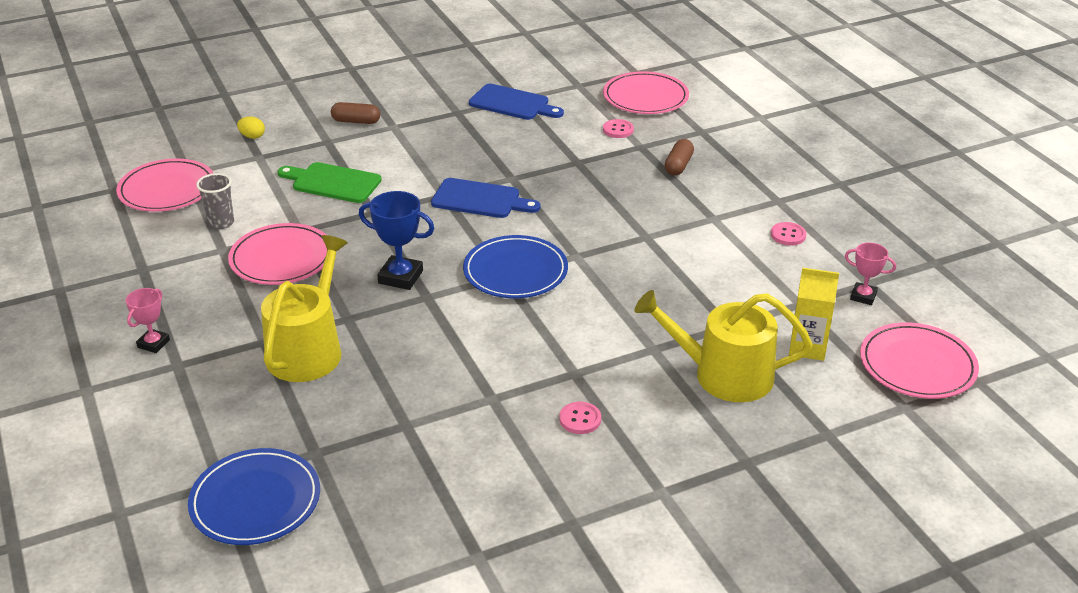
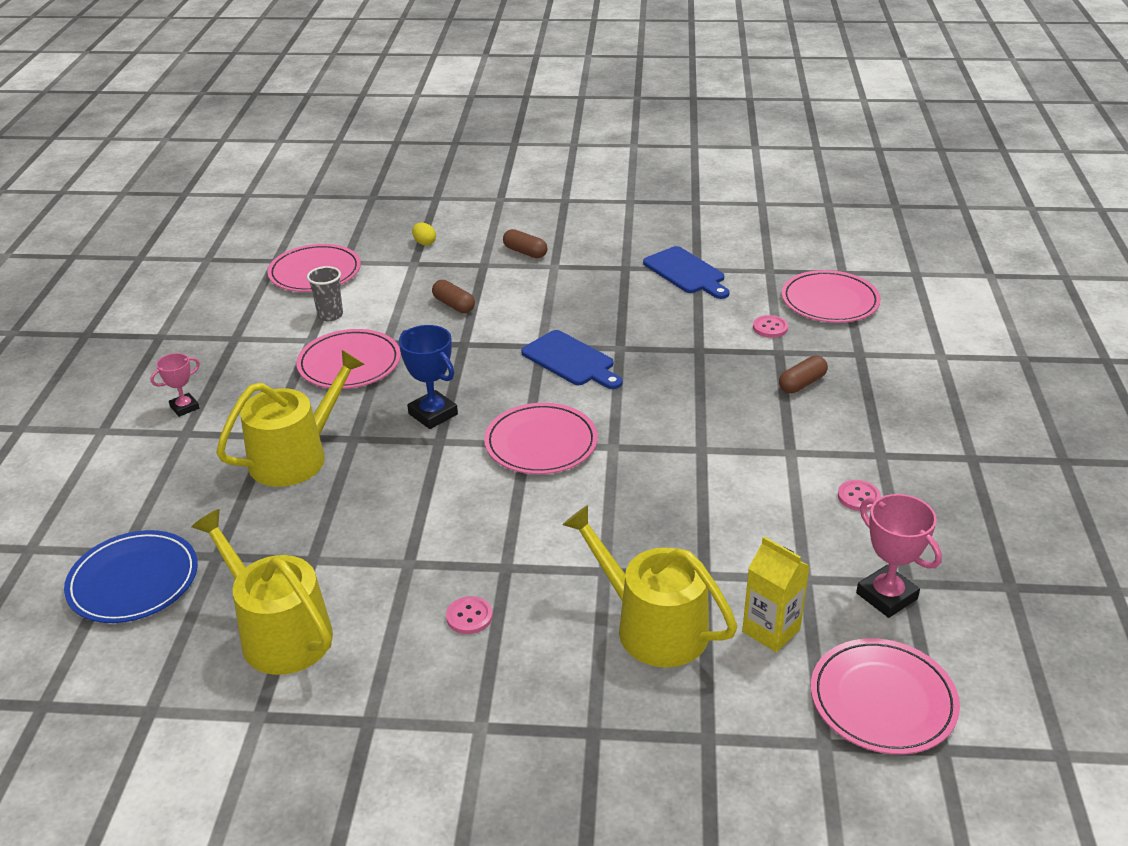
camera: 30 degrees right, 0 degrees up
(332, 183) = (454, 305): green cutting board -> brown capsule
(433, 490) = (279, 632): none -> yellow watering can
(515, 271) = (541, 443): blue plate -> pink plate
(863, 296) = (886, 596): pink trophy -> pink trophy, size x1.60

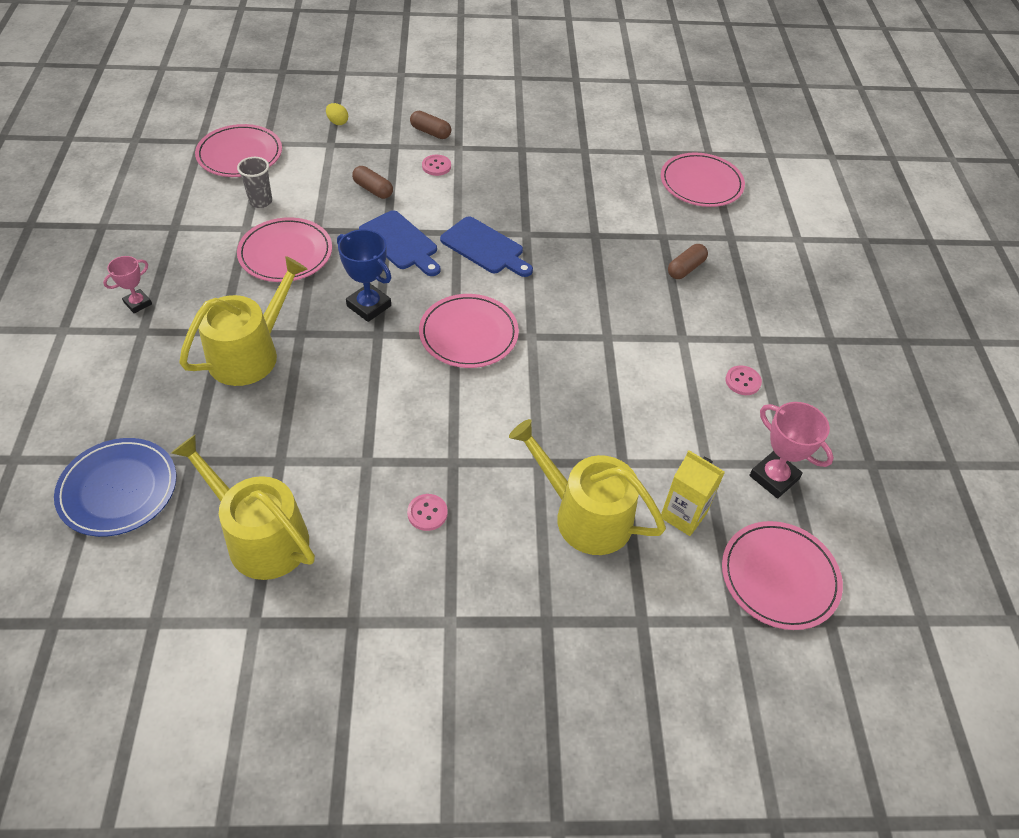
camera: 10 degrees left, 15 degrees up
(686, 272) = (575, 154): blue cutting board -> blue cutting board (401, 243)
(770, 328) = (653, 211): pink button -> pink button (436, 166)

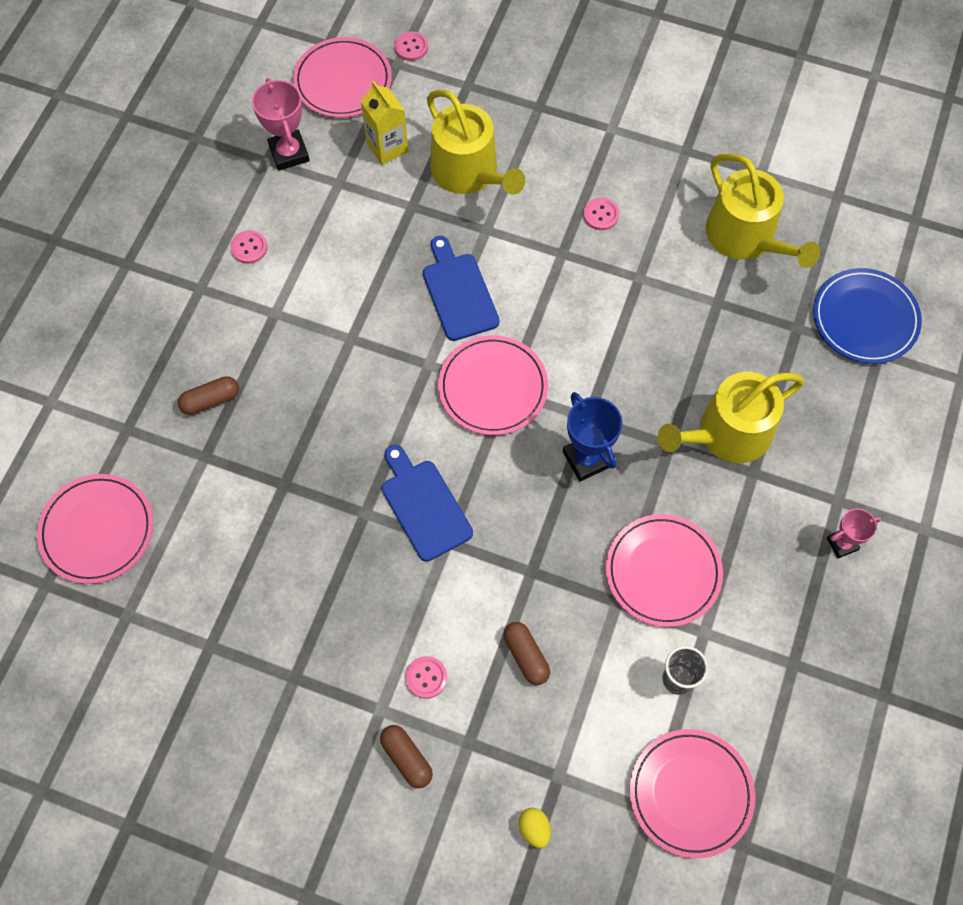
camera: 155 degrees left, 15 degrees up
(401, 243) = (521, 546): blue cutting board -> blue cutting board (458, 293)
(734, 650) = (411, 47): none -> pink button

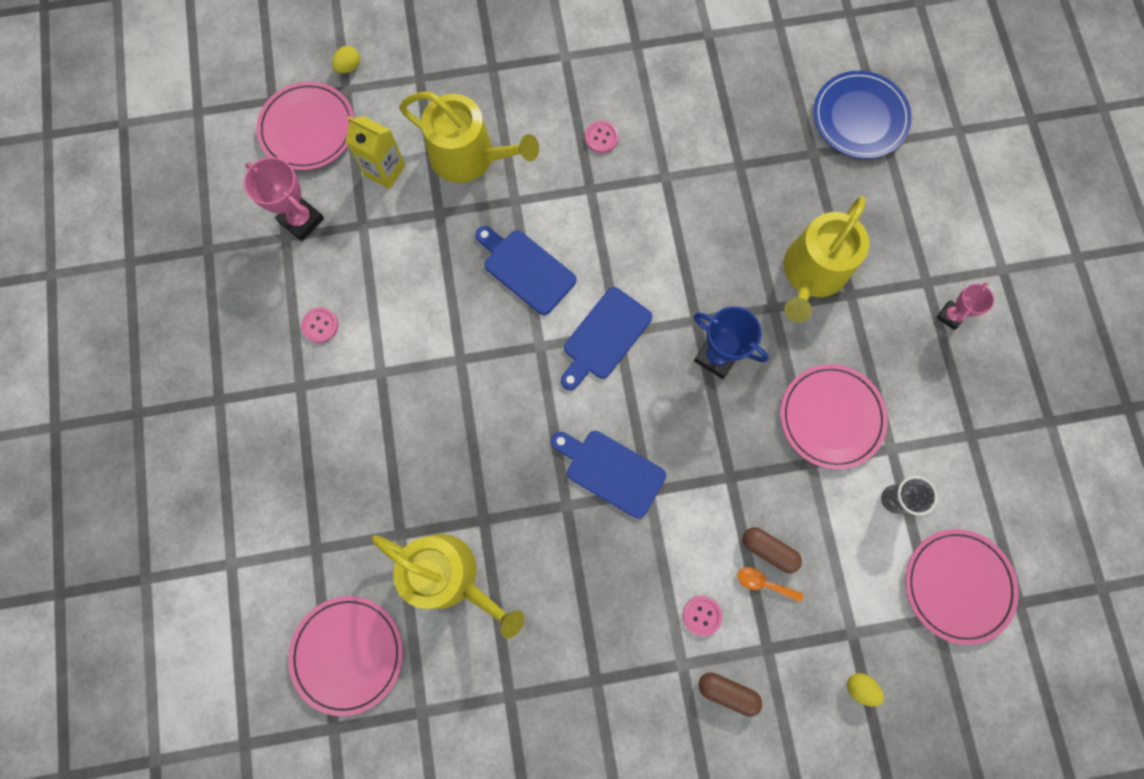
camera: 30 degrees left, 10 degrees up
(211, 400) = (374, 481): brown capsule -> none
(411, 47) = (349, 67): pink button -> yellow egg
(493, 387) = (604, 337): pink plate -> blue cutting board
(502, 682) = (763, 583): none -> orange spoon
(746, 238) = (729, 97): yellow watering can -> yellow watering can (450, 576)

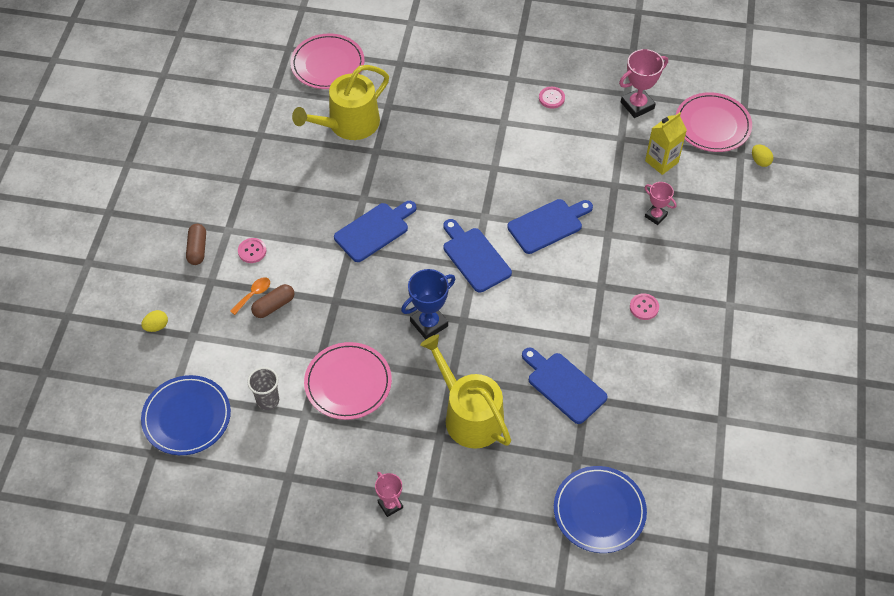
camera: 110 degrees right, 20 degrees down
(469, 157) = (655, 216): yellow watering can -> pink trophy
(727, 692) = (197, 249): brown capsule -> brown capsule turned 45 degrees counterclockwise
(734, 190) = (564, 385): none -> blue cutting board
(958, 585) = (187, 417): pink plate -> blue plate

